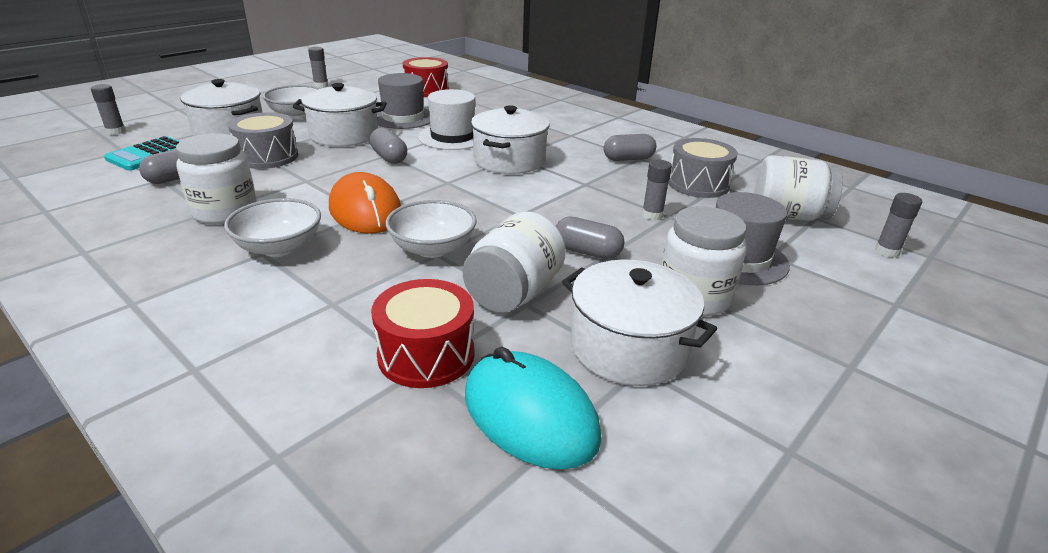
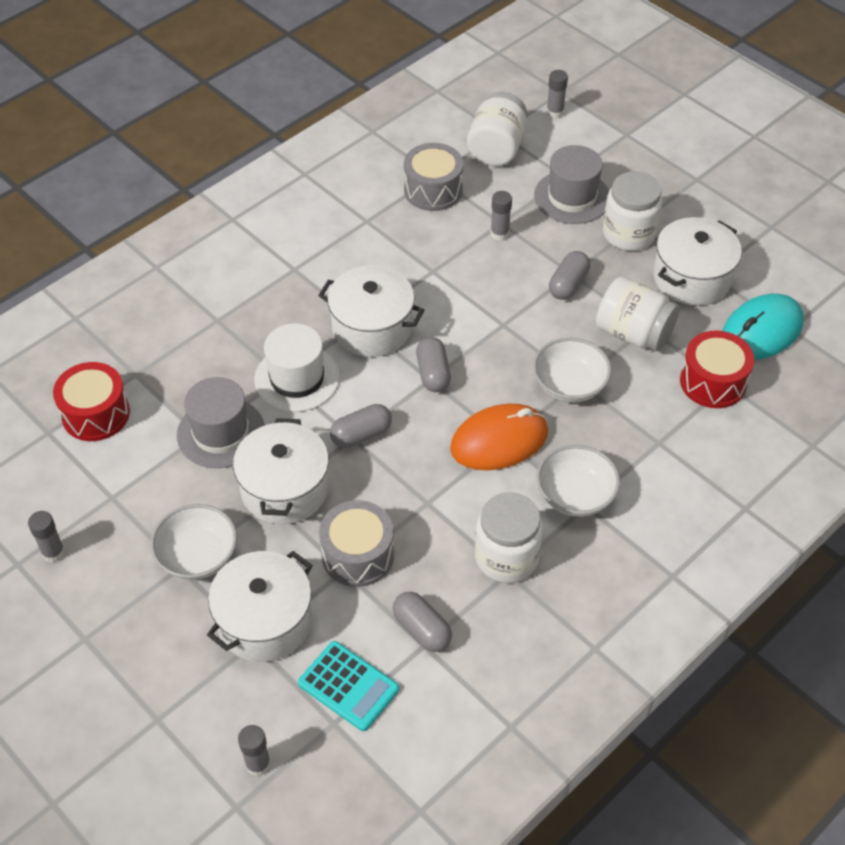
camera: 85 degrees left, 20 degrees up
(628, 159) = (369, 230): grey capsule -> grey capsule (433, 373)

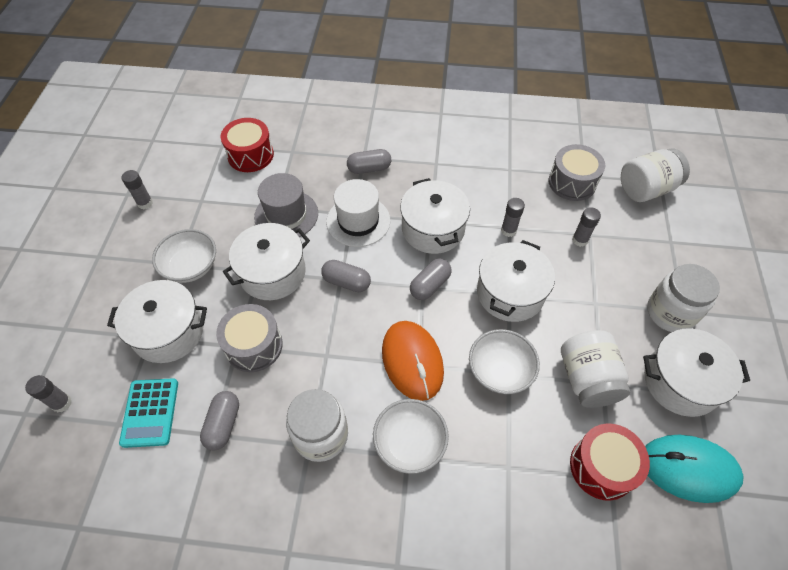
camera: 50 degrees right, 5 degrees up
(499, 441) = (412, 361): orange mouse -> orange mouse turned 45 degrees clockwise
(502, 322) = (510, 293): none -> white pot
(555, 112) = (716, 197): grey glue stick -> grey glue stick (508, 230)
(568, 284) = (583, 308): grey capsule -> grey capsule (369, 168)
(572, 197) = (659, 257): grey hat -> none

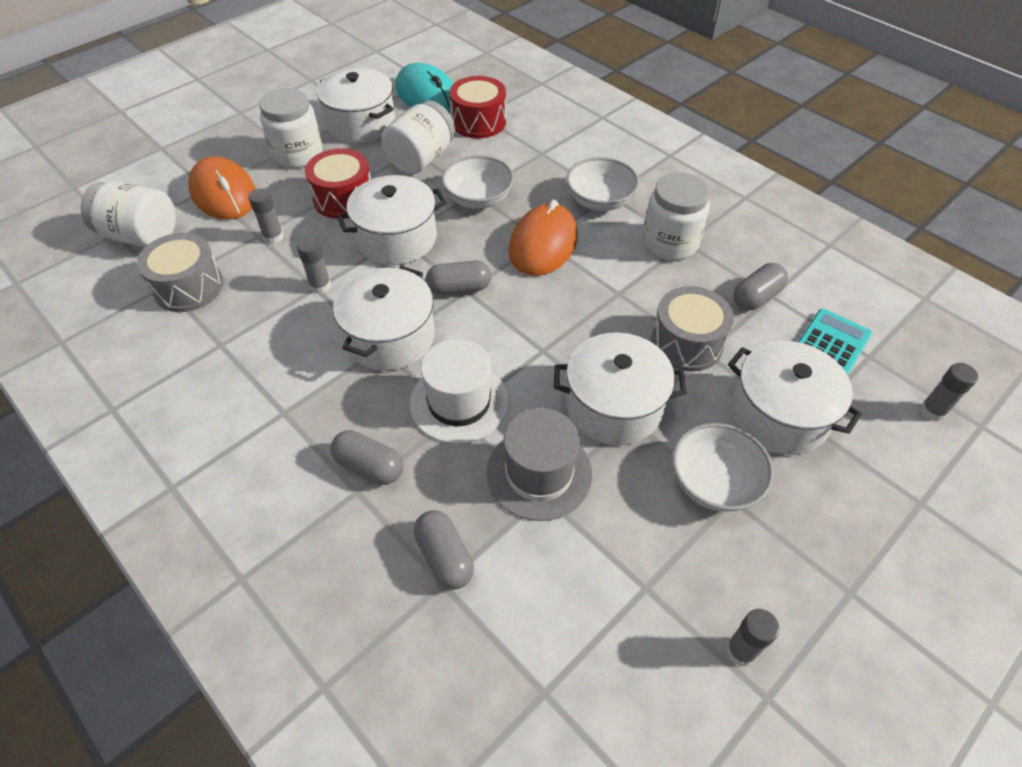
camera: 140 degrees left, 5 degrees down
(250, 155) = (511, 628): red drum -> red drum (343, 198)
(346, 282) = (539, 343): grey capsule -> grey capsule (444, 557)
(657, 246) = (224, 193): none -> orange mouse

